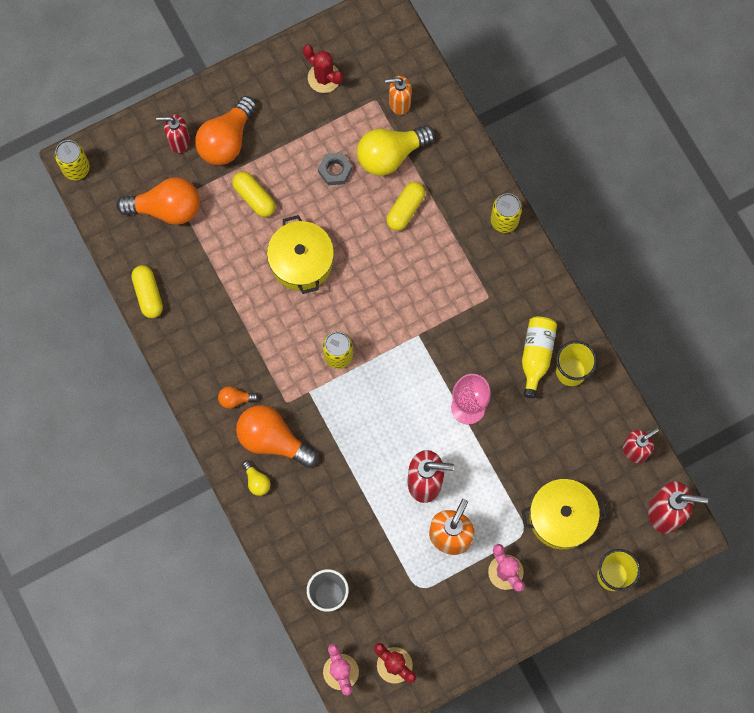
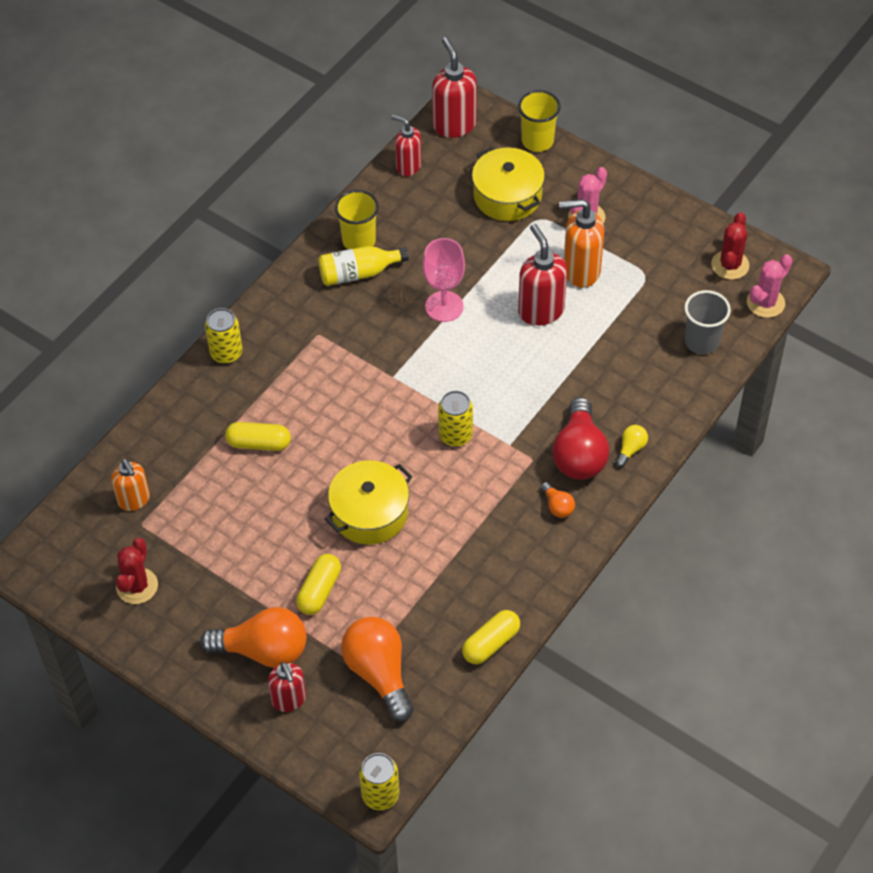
camera: 115 degrees left, 20 degrees down
(273, 440) = (579, 454): orange light bulb -> red light bulb
(335, 170) = (246, 527): grey nut -> none
(390, 155) = (201, 483): yellow light bulb -> none

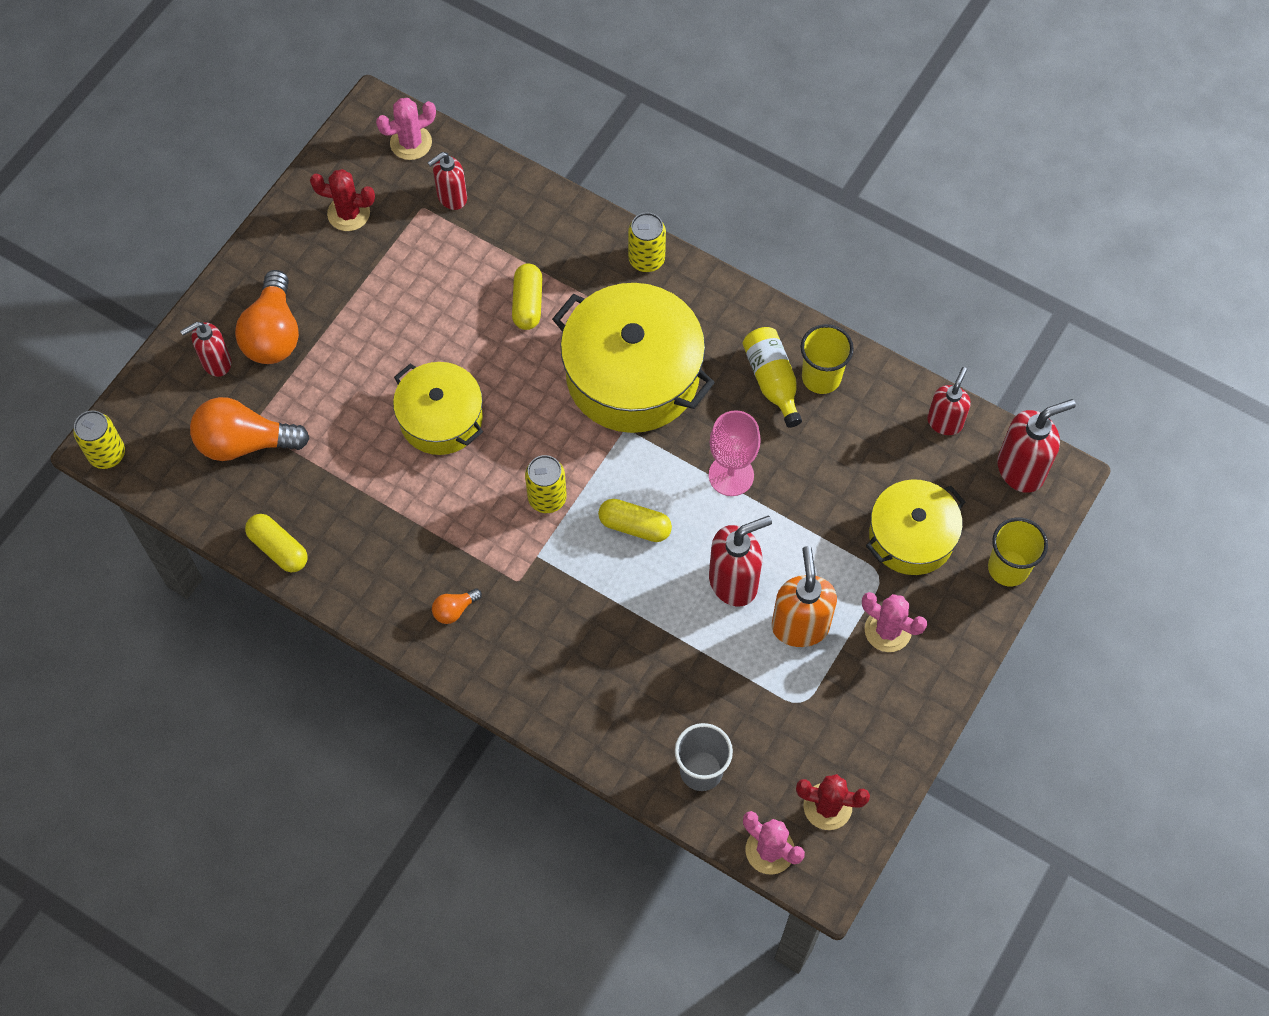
camera: 85 degrees right, 10 degrees up
(65, 533) = (411, 143): none -> pink cactus
(134, 500) = (451, 197): orange soap dispenser -> red soap dispenser
(319, 590) = (343, 378): yellow capsule -> yellow capsule (635, 526)
(341, 369) = (633, 375): none -> yellow pot
(379, 673) = (244, 442): orange light bulb -> orange light bulb turned 150 degrees counterclockwise
(579, 454) = (527, 631): red light bulb -> none
(631, 449) = (536, 688): yellow light bulb -> none

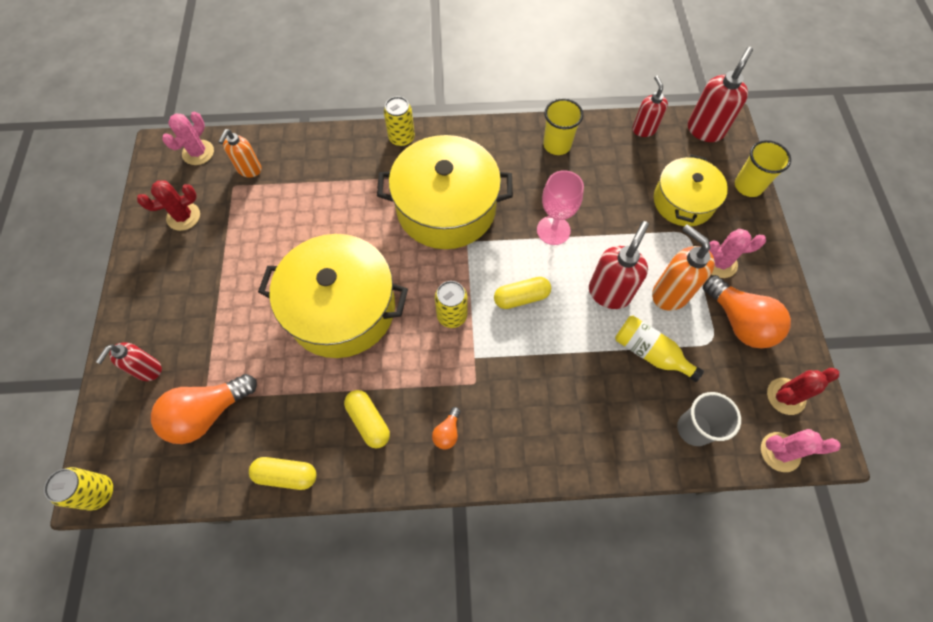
camera: 35 degrees left, 0 degrees up
(273, 333) = (180, 324): orange light bulb -> orange light bulb (739, 321)
(441, 418) = (342, 308): yellow pot -> yellow pot, size x1.62
(451, 197) = (249, 170): red soap dispenser -> orange soap dispenser
(527, 303) = (346, 204): yellow capsule -> yellow capsule (368, 421)
(772, 381) = (531, 163): yellow bottle -> yellow bottle (650, 352)

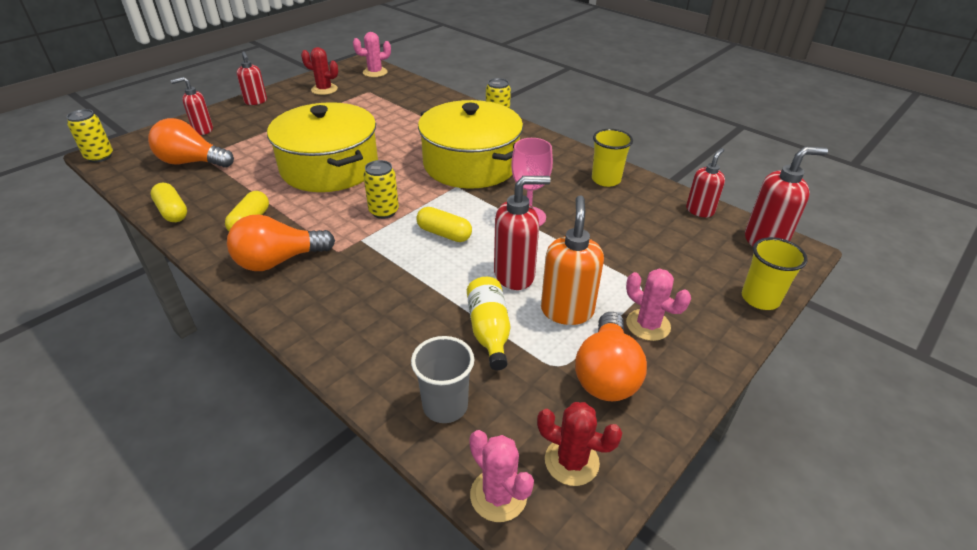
camera: 45 degrees right, 25 degrees down
(138, 289) = (256, 102): none -> red soap dispenser
(249, 170) = (387, 90): orange soap dispenser -> none
(447, 432) = (279, 261): orange light bulb -> orange light bulb, size x2.18
(683, 201) = (671, 268): yellow pot -> none

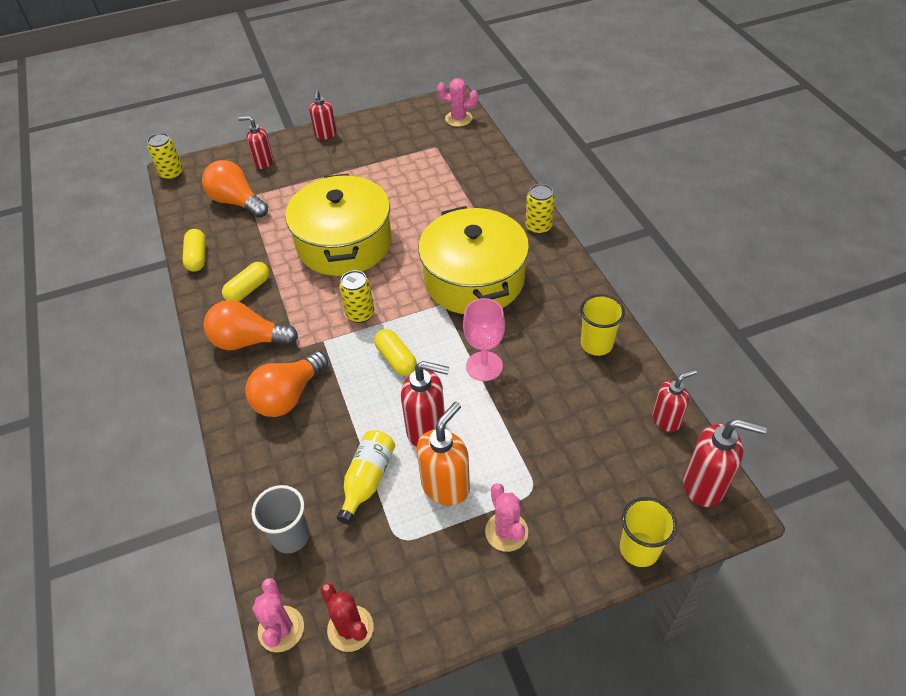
camera: 30 degrees right, 10 degrees up
(324, 89) = (395, 133): red cactus -> none
(606, 374) = (433, 564): orange light bulb -> orange light bulb (288, 396)

